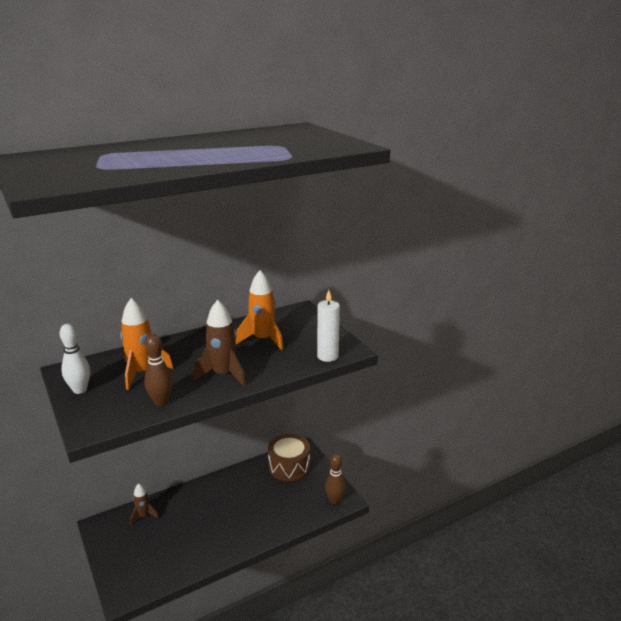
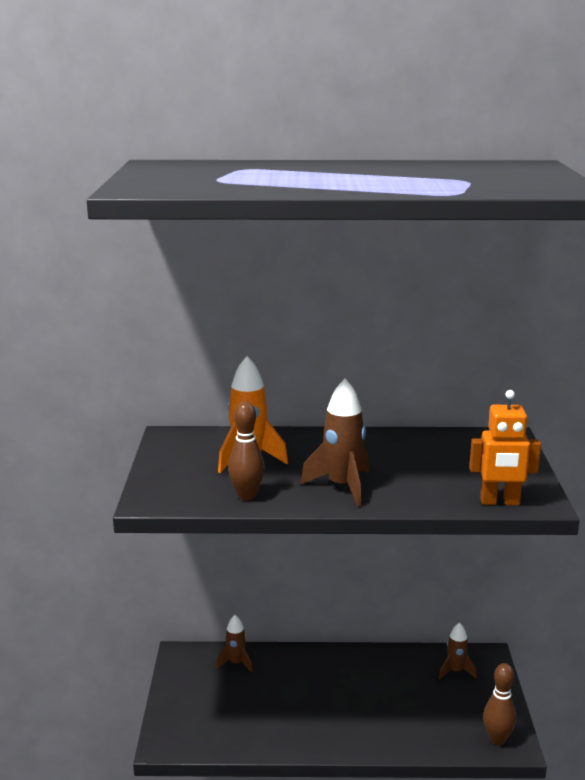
camera: 30 degrees right, 5 degrees down
(80, 390) = (169, 459): white bowling pin -> none
(262, 340) = (425, 460): orange rocket -> none
(289, 466) = (455, 671): brown drum -> brown rocket
(327, 356) = (500, 502): white candle -> orange robot

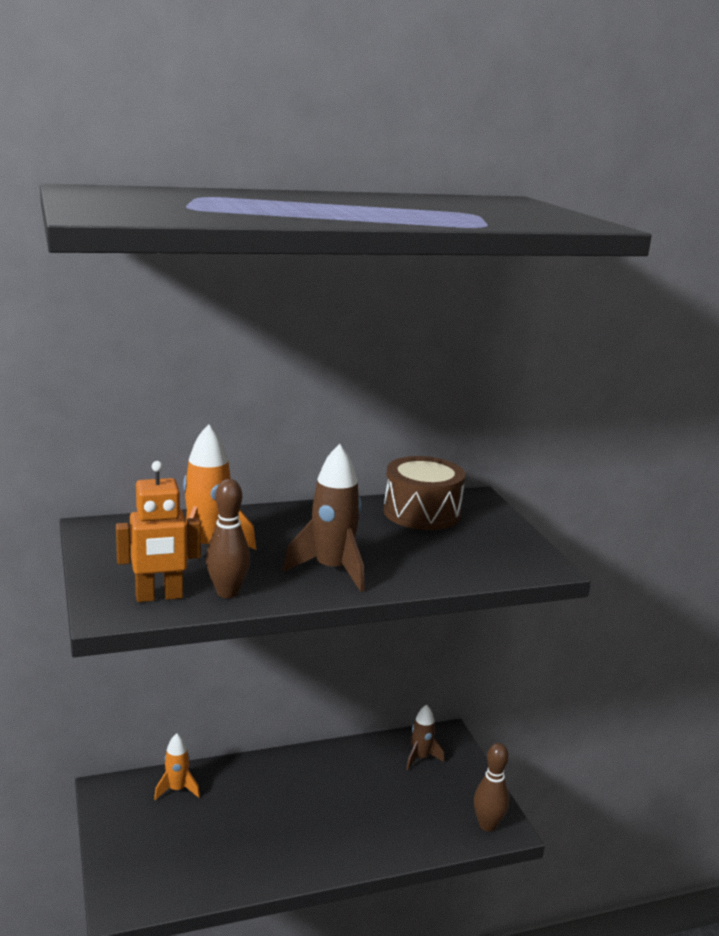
camera: 20 degrees left, 0 degrees up
(236, 663) = (177, 789): brown rocket -> orange rocket
(449, 445) = (422, 512): none -> brown drum
(500, 502) = (505, 570): orange robot -> orange robot (159, 597)

